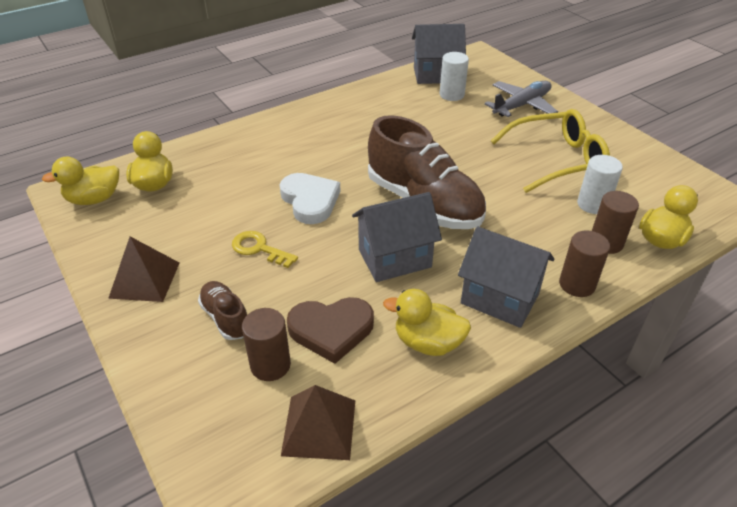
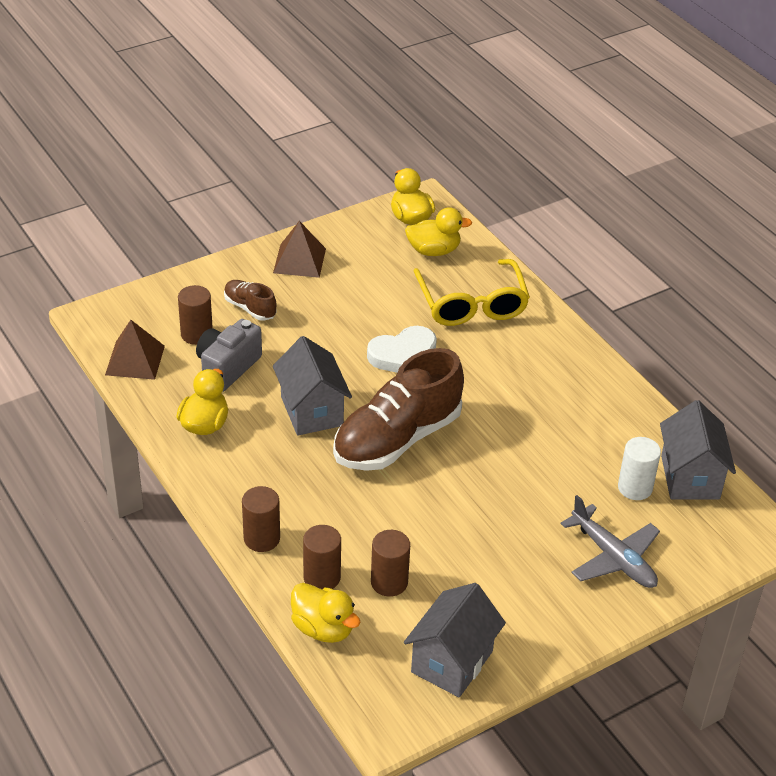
camera: 90 degrees right, 0 degrees up
(226, 318) = (250, 308): brown shoe -> brown shoe turned 105 degrees counterclockwise
(259, 248) = (333, 323): yellow key -> none
(331, 330) = (227, 367): brown heart -> grey camera
(499, 298) = (250, 478): grey house -> grey house (452, 662)
(557, 160) = (480, 569): yellow glasses -> yellow glasses (472, 304)
(593, 204) = (389, 582): white cylinder -> brown cylinder

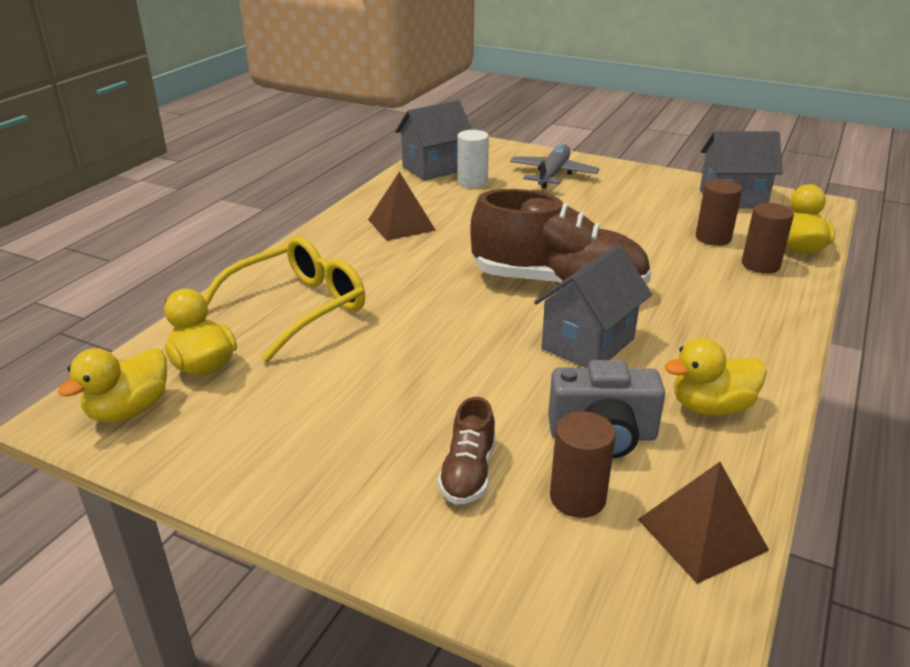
camera: 120 degrees left, 10 degrees down
(262, 538) = (778, 306): brown cylinder -> none
(299, 260) = (313, 474): brown pyramid -> brown pyramid (401, 225)
(404, 355) = (431, 320): white heart -> none

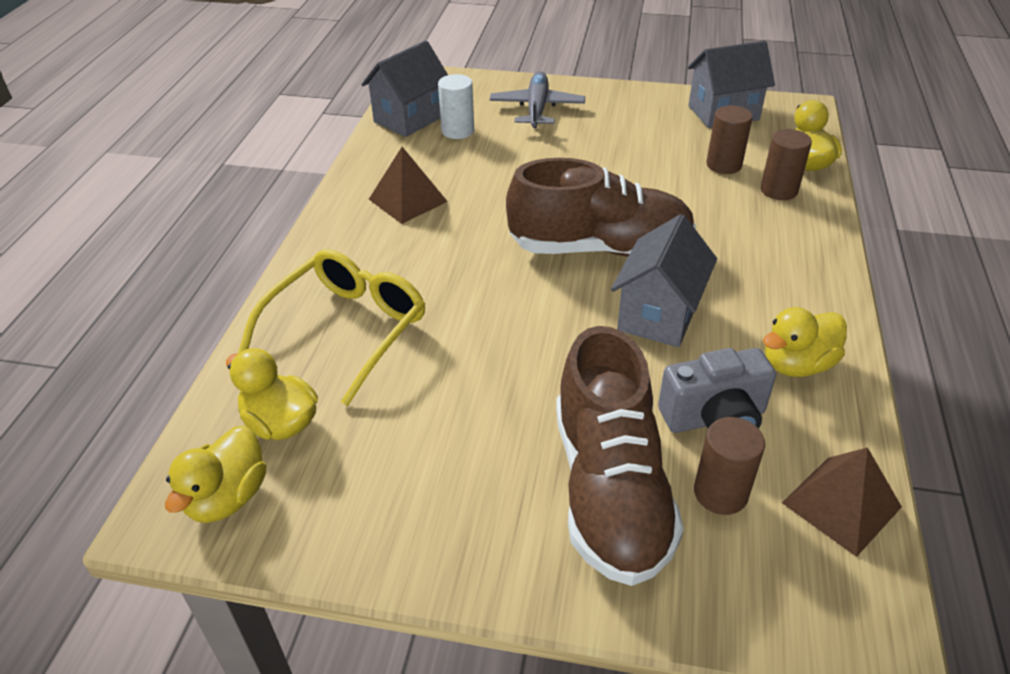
camera: 15 degrees left, 10 degrees up
(468, 472) = (609, 489): brown shoe -> brown shoe, size x2.15

